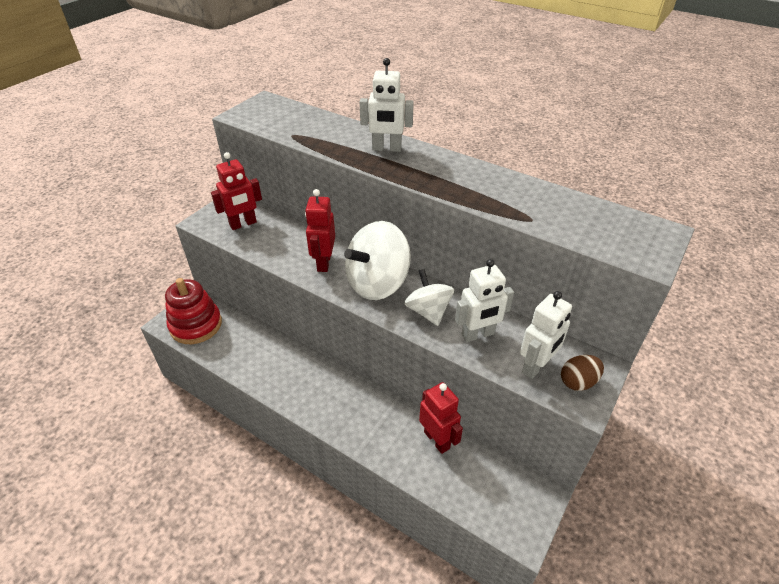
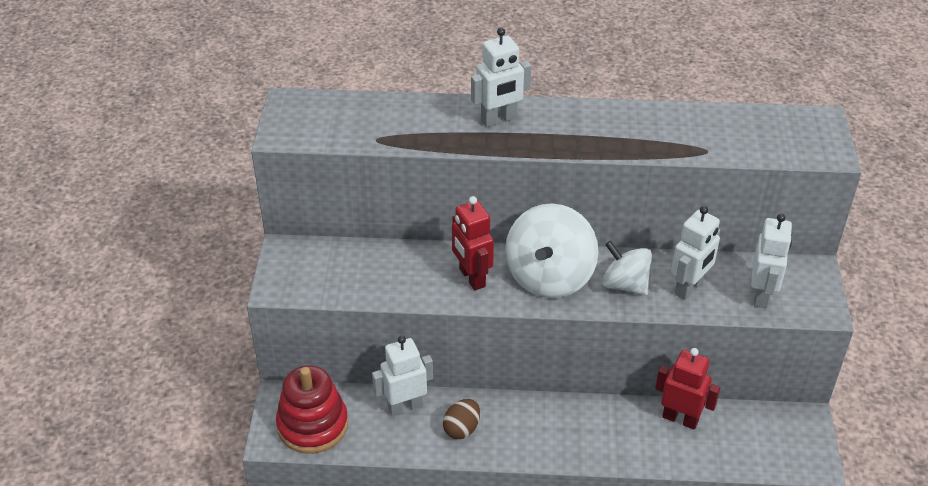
camera: 30 degrees left, 0 degrees up
(243, 224) = (332, 270): red robot -> none
(258, 339) = (405, 406): none -> white robot
(578, 382) = (805, 293): brown egg -> brown egg (462, 429)

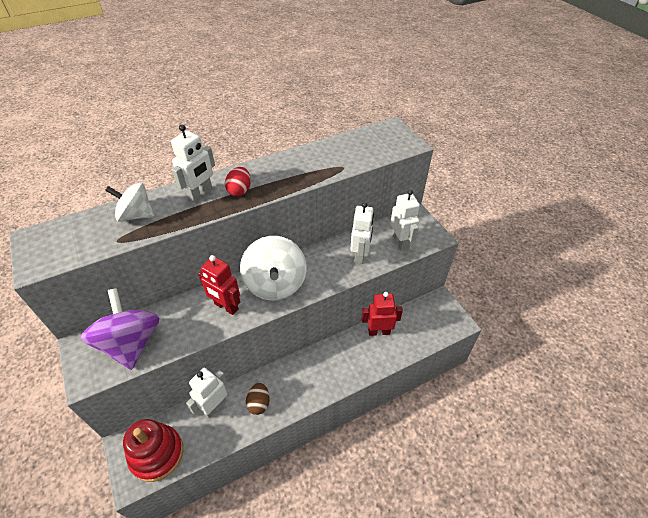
camera: 30 degrees left, 5 degrees up
(341, 272) = (131, 343): none -> purple spinning top
(549, 132) = (239, 190): none -> red egg
(625, 284) = (323, 269): white spinning top -> white spinning top (136, 215)

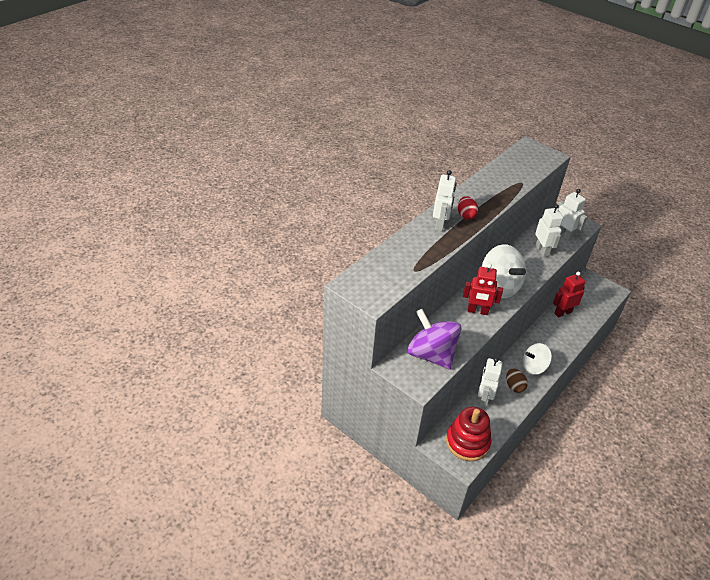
camera: 25 degrees left, 5 degrees down
(136, 215) = (409, 250): white spinning top -> white spinning top (534, 367)

